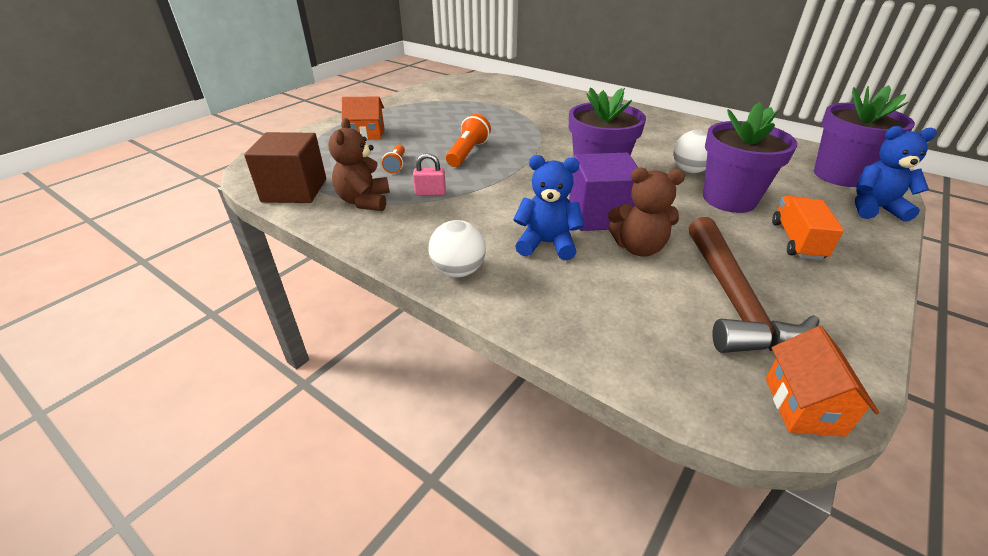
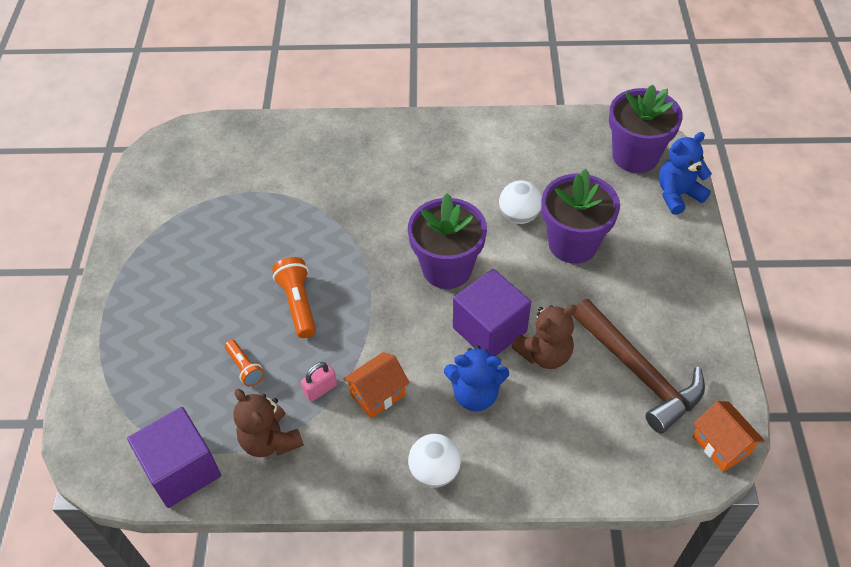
camera: 35 degrees left, 15 degrees up
(294, 190) = (182, 470): brown cube -> purple cube
(366, 134) = (154, 333): orange house -> orange house (378, 395)
(547, 244) = (475, 394): blue teddy bear -> blue teddy bear turned 150 degrees counterclockwise
(796, 241) = (645, 273): orange truck -> none

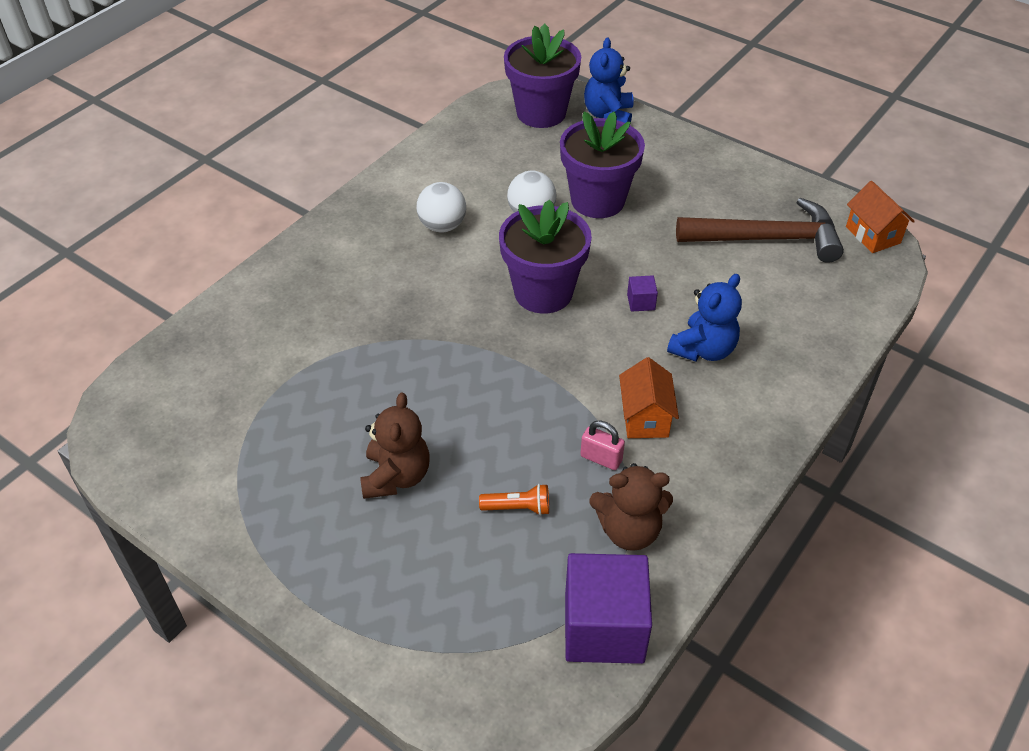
camera: 55 degrees left, 5 degrees down
(298, 304) = (476, 423): orange flashlight -> none
(320, 389) = (601, 458): pink padlock -> pink padlock turned 60 degrees counterclockwise
(434, 471) = (764, 421): white ball -> white ball (442, 226)
(489, 329) = (641, 302): purple cube -> purple cube, size x0.41
(544, 354) = (699, 282): brown teddy bear -> brown teddy bear (396, 476)
(721, 445) = (872, 235): orange house -> orange house turned 60 degrees clockwise

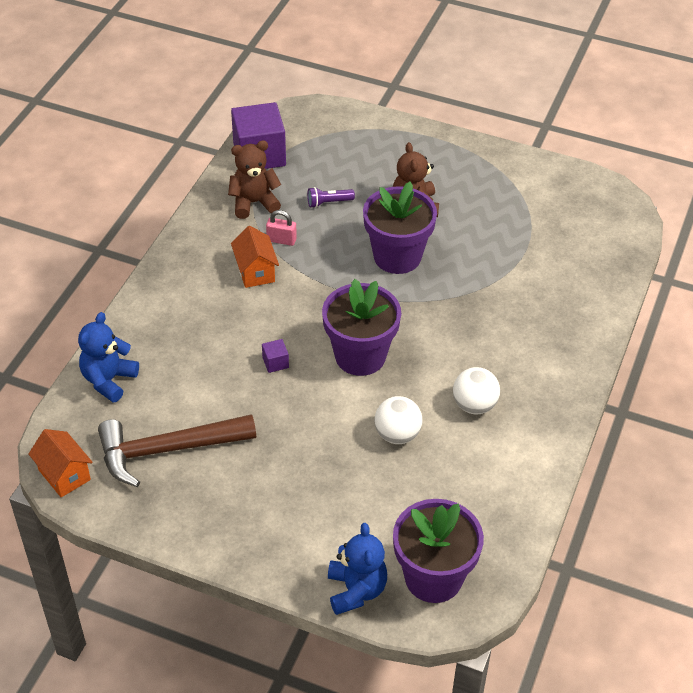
camera: 165 degrees right, 0 degrees up
(518, 508) = (328, 203): orange flashlight -> purple flashlight
(597, 200) = (338, 464): purple flower pot -> purple flower pot (397, 256)
(703, 349) = (218, 330): blue teddy bear -> blue teddy bear (109, 380)

